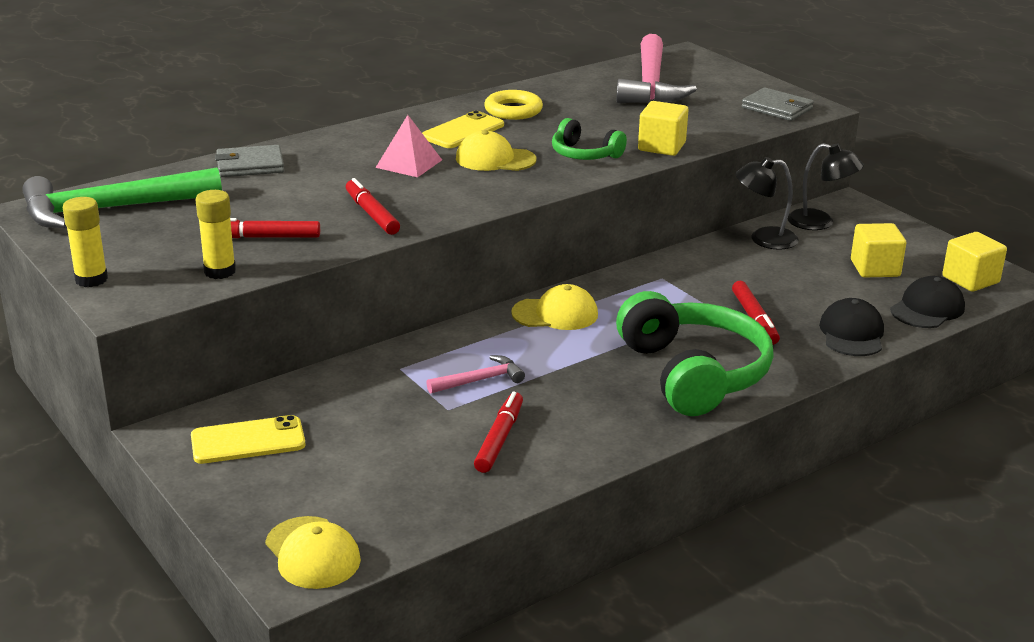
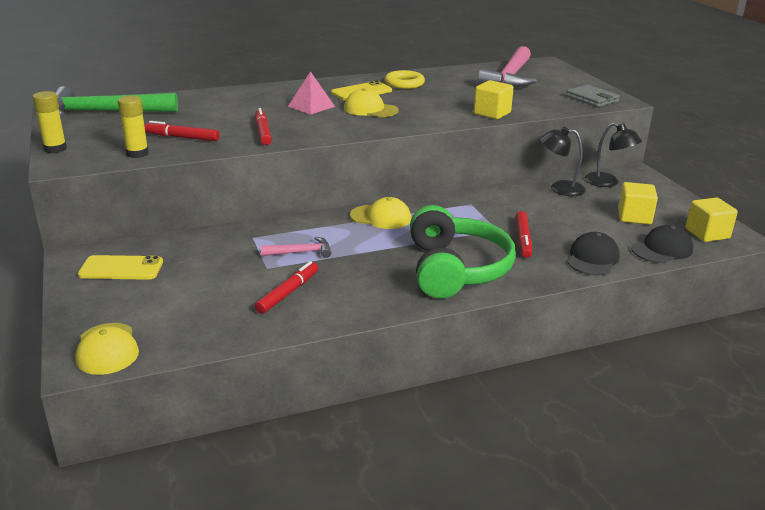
camera: 15 degrees right, 0 degrees up
(250, 165) = (209, 97): grey wallet -> none
(584, 154) = (434, 112): green headphones -> none

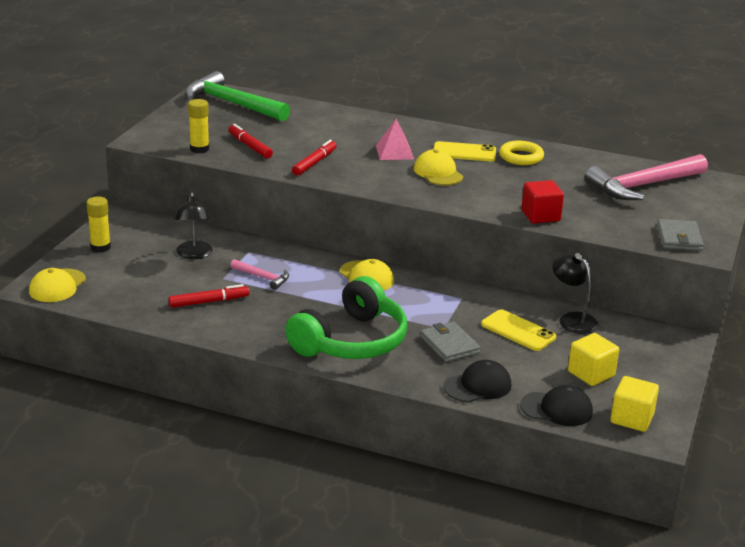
camera: 40 degrees right, 0 degrees up
(55, 149) = (155, 125): yellow glue stick -> yellow glue stick (100, 247)
(121, 268) = (134, 237): yellow phone -> yellow phone (518, 331)
(492, 113) = (540, 216): yellow cube -> red cube
(523, 239) = (449, 345): red marker -> grey wallet
(608, 182) = (633, 335): black lamp -> black lamp (194, 255)

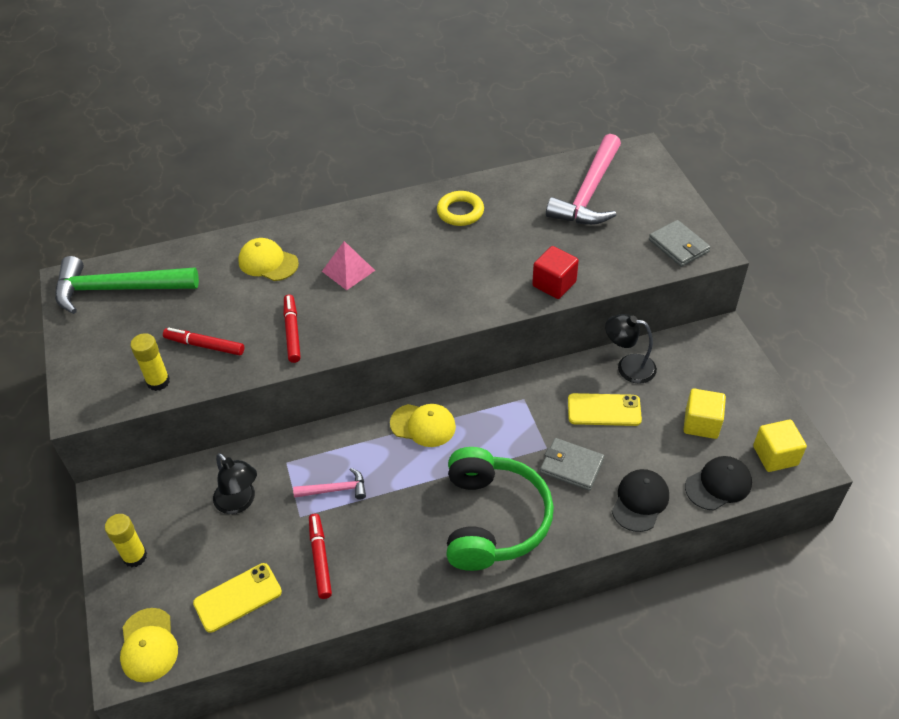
camera: 35 degrees left, 20 degrees up
(209, 302) = (320, 558): red marker -> red marker turned 45 degrees counterclockwise
(438, 173) = (415, 277): yellow cap -> yellow cap (268, 262)
(464, 152) = (408, 234): yellow phone -> yellow phone (237, 597)

